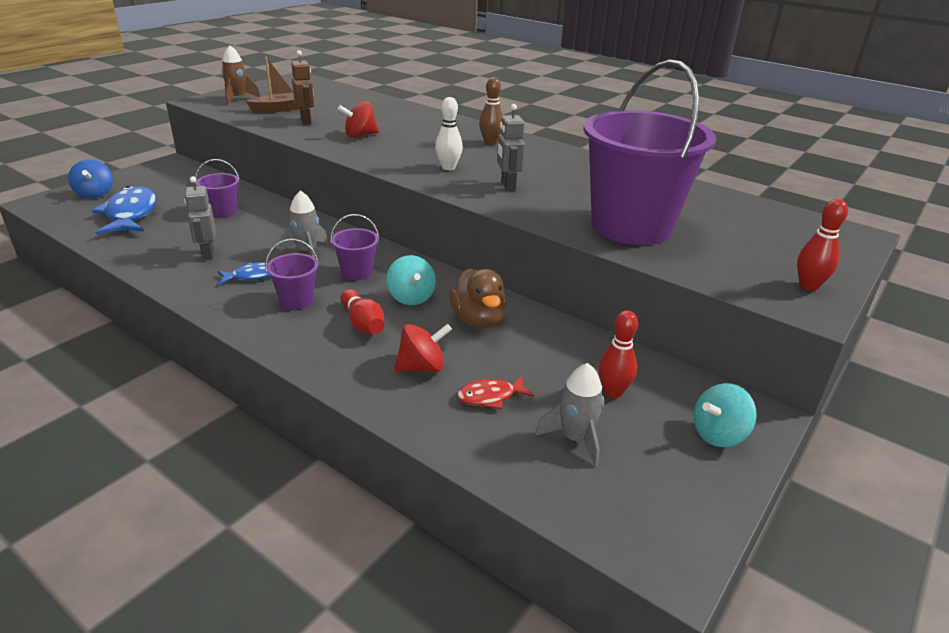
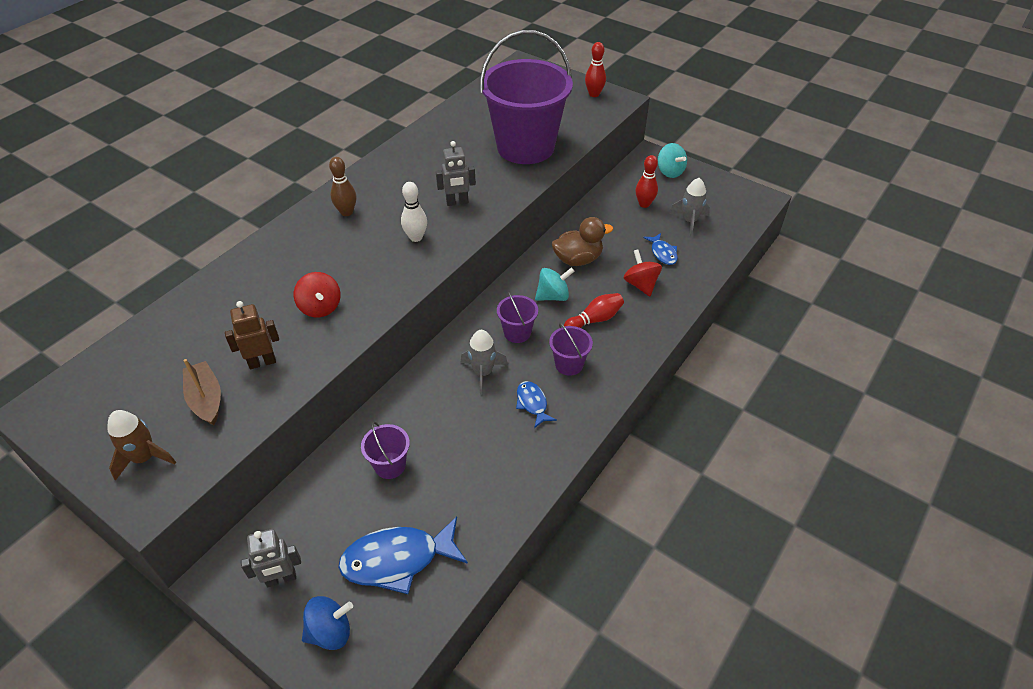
camera: 90 degrees left, 15 degrees up
(207, 254) = (493, 450): grey robot -> grey robot (281, 579)
(490, 397) = (663, 253): red fish -> blue fish

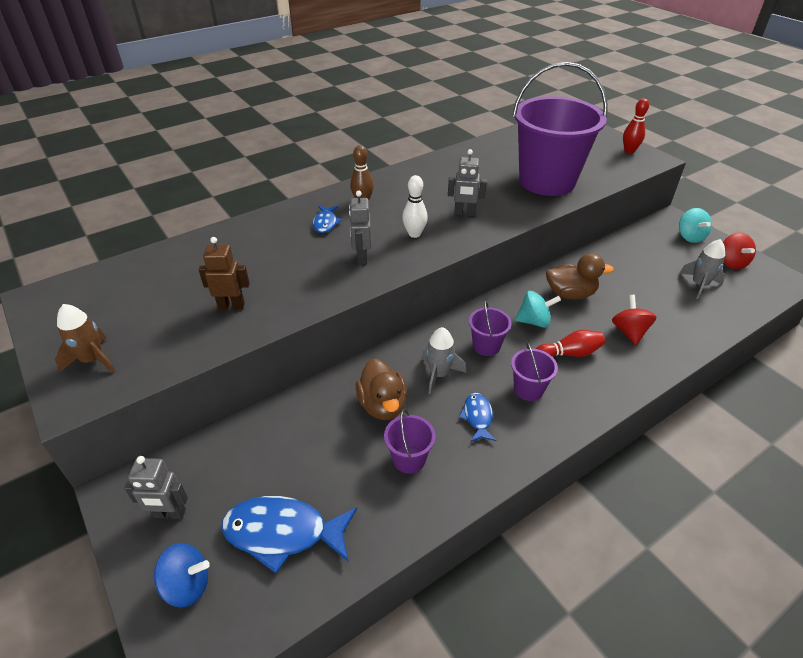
camera: 20 degrees right, 5 degrees down
(206, 399) = (169, 324): brown boat -> none
(320, 307) = (303, 272): red spinning top -> red spinning top (731, 262)
(373, 276) = (361, 257): none -> grey robot
(390, 465) = (316, 436): purple bucket -> purple bucket (409, 459)
(441, 417) = (382, 405): none -> brown duck
(644, 204) = (654, 260): red bowling pin -> none
(663, 253) = (661, 308): blue fish -> blue fish (325, 223)

